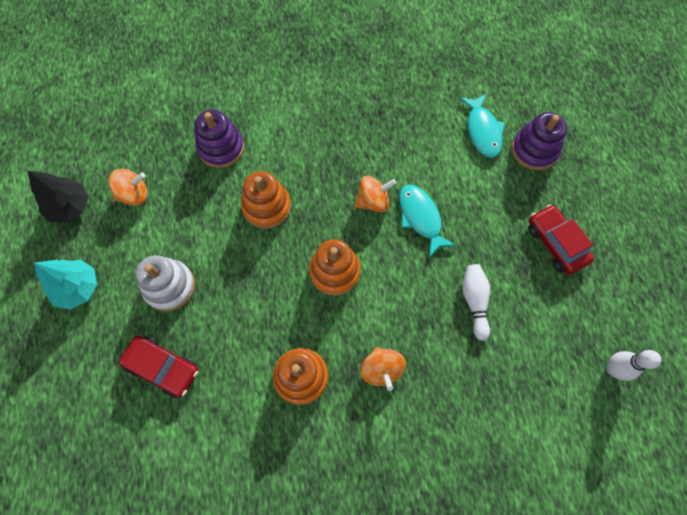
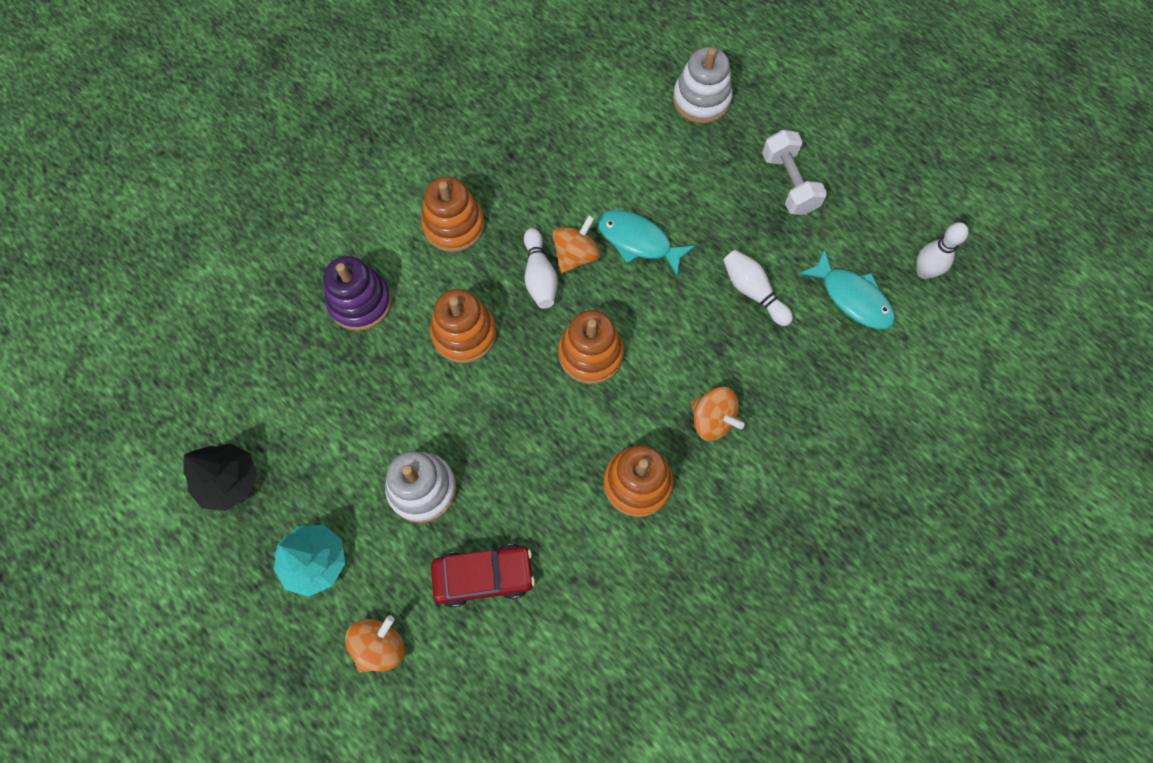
camera: 35 degrees left, 0 degrees up
(134, 195) = (298, 418): orange spinning top -> orange spinning top (380, 646)
(311, 135) = (454, 225): none -> orange stacking toy
(340, 200) = (539, 276): none -> white bowling pin
(482, 131) = (635, 110): turquoise fish -> turquoise fish (852, 297)
(534, 150) = (701, 100): purple stacking toy -> white stacking toy
(555, 243) = (789, 183): red car -> white dumbbell

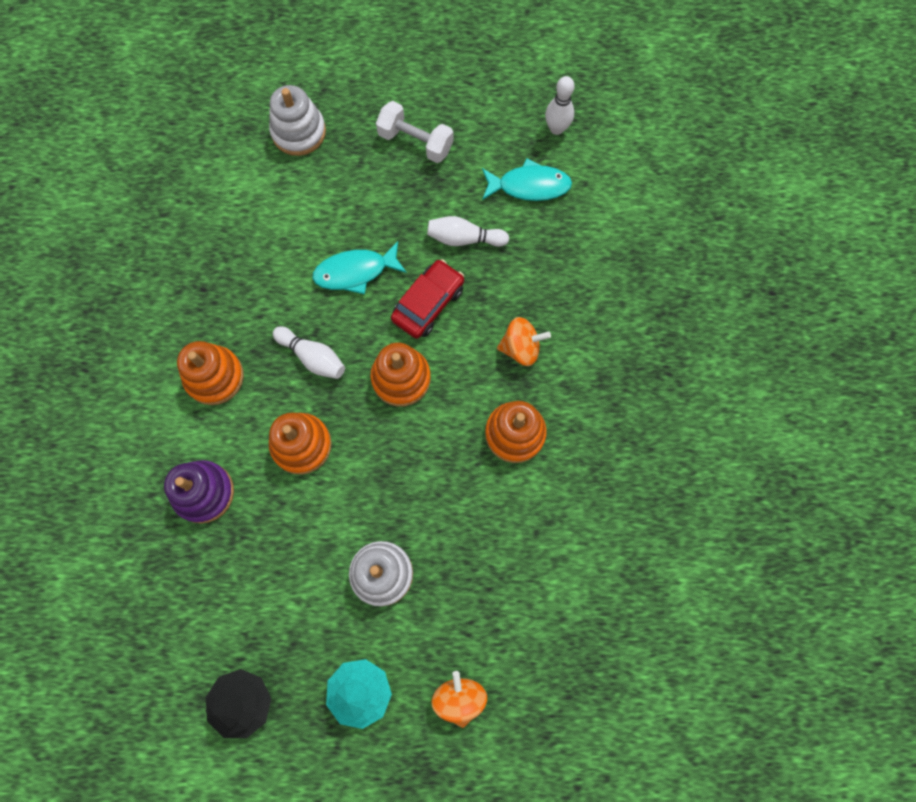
camera: 45 degrees left, 5 degrees up
(484, 576) = (479, 587): red car -> red car (428, 303)
(576, 255) = (323, 320): orange spinning top -> none

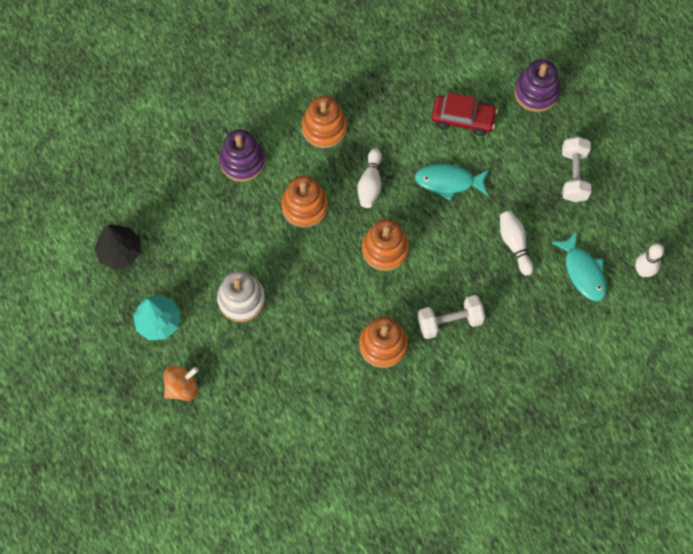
camera: 65 degrees right, 5 degrees down
(298, 132) = (536, 92): white stacking toy -> purple stacking toy
(355, 272) = (448, 182): turquoise fish -> turquoise fish turned 45 degrees counterclockwise
(428, 303) = (450, 242): red car -> red car (463, 118)
(521, 348) = (450, 321): orange spinning top -> white dumbbell

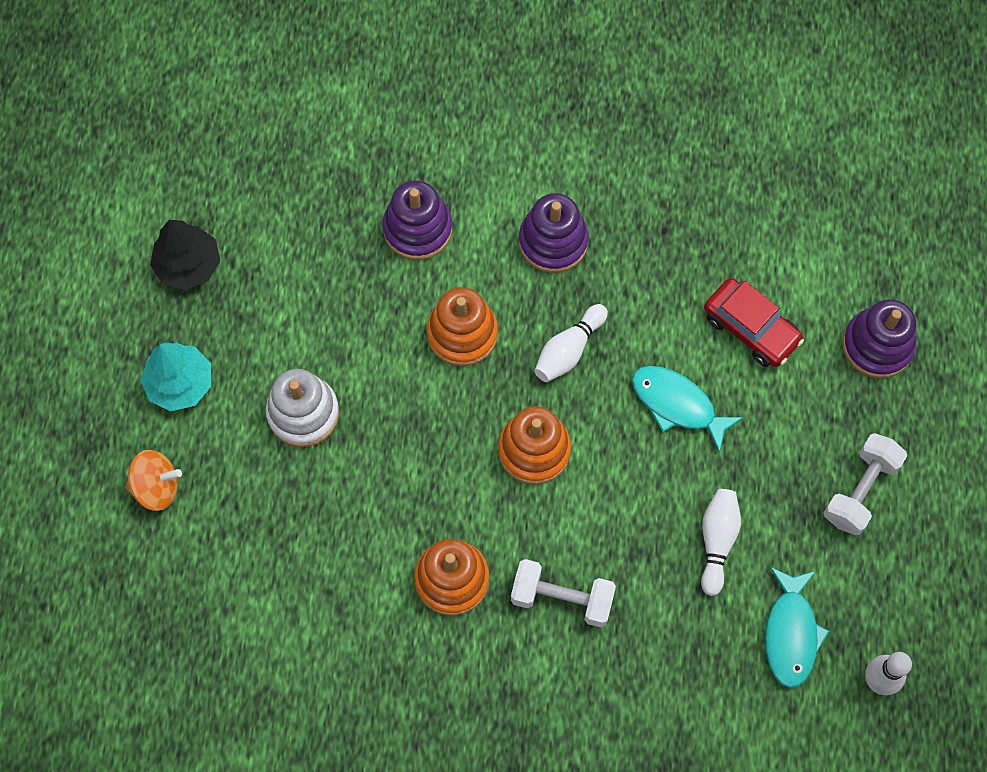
camera: 30 degrees right, 0 degrees up
(324, 128) = (553, 242): orange stacking toy -> purple stacking toy

